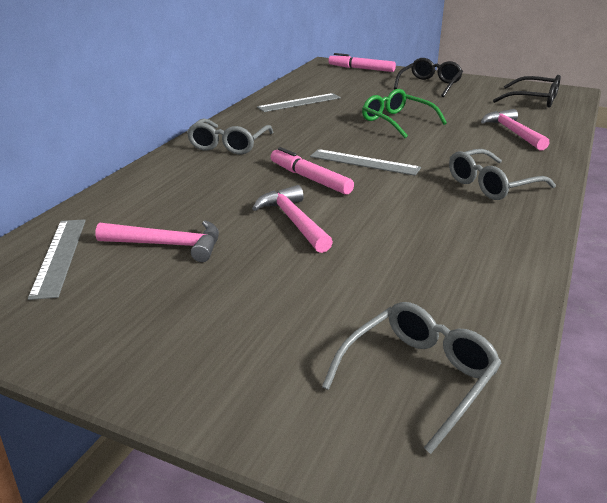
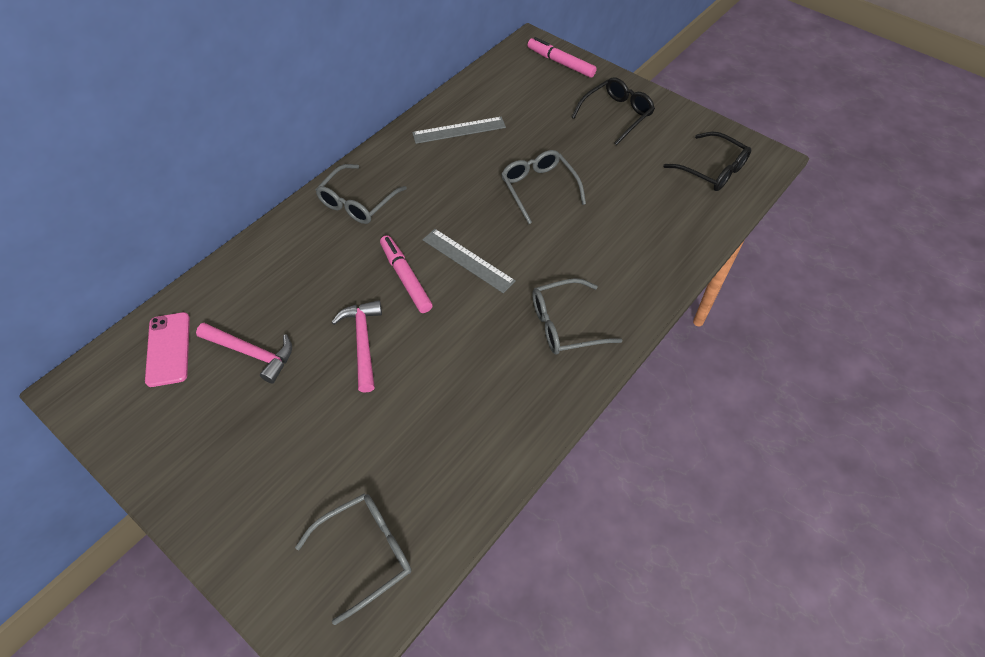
camera: 15 degrees right, 25 degrees up
(60, 256) = (168, 349): grey ruler -> pink phone
(397, 121) = (539, 189): green glasses -> grey glasses
(512, 132) = (645, 233): pink hammer -> none

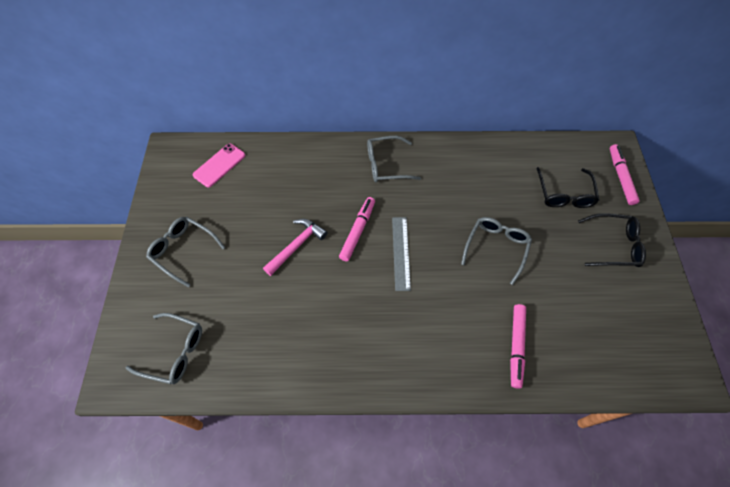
camera: 50 degrees right, 5 degrees up
(252, 353) = (246, 201): pink hammer -> none
(459, 130) = (494, 169): grey ruler -> none
(566, 324) = (405, 344): grey glasses -> grey glasses (183, 251)
(644, 244) = (516, 346): none -> pink marker
(712, 169) = (635, 345): black glasses -> black glasses (564, 194)

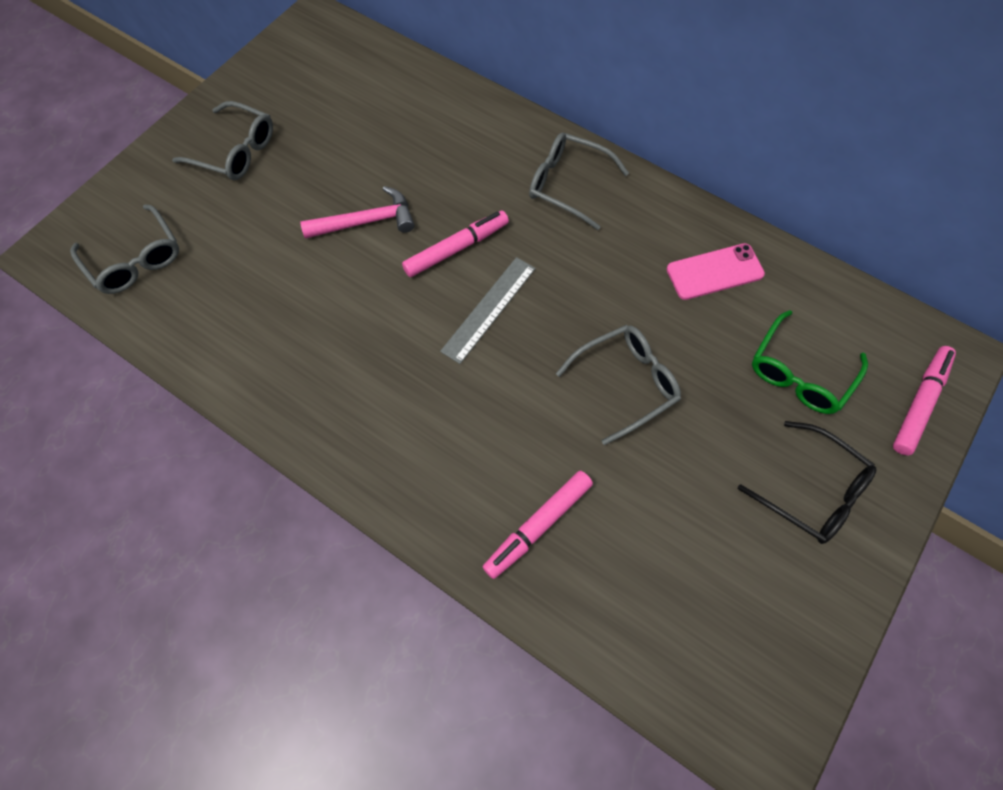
camera: 35 degrees right, 5 degrees up
(183, 251) = (234, 151): grey glasses -> grey glasses turned 135 degrees clockwise
(219, 165) = (356, 70): pink phone -> pink phone (714, 272)
(564, 194) = (800, 372): black glasses -> green glasses

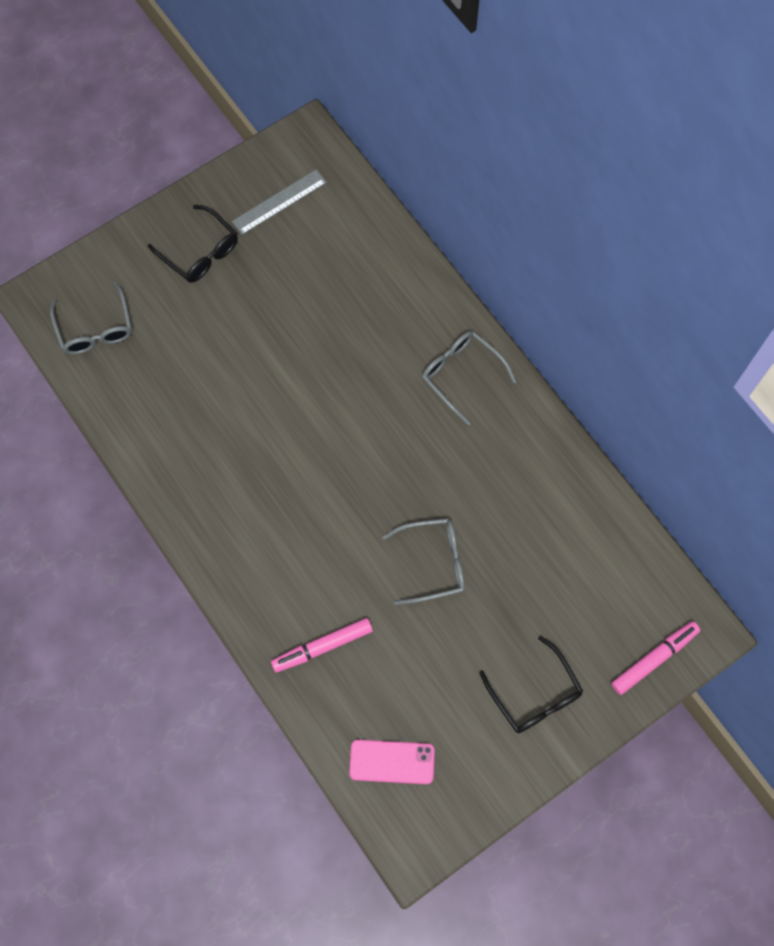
camera: 20 degrees right, 5 degrees up
(234, 151) = (200, 252): grey glasses -> black glasses
(366, 221) = (284, 354): pink hammer -> none
(456, 248) = (347, 403): pink marker -> none
(488, 309) = (352, 464): grey ruler -> grey ruler (279, 202)
(714, 272) = (546, 495): pink phone -> pink phone (392, 762)
(800, 372) = (573, 602): green glasses -> none

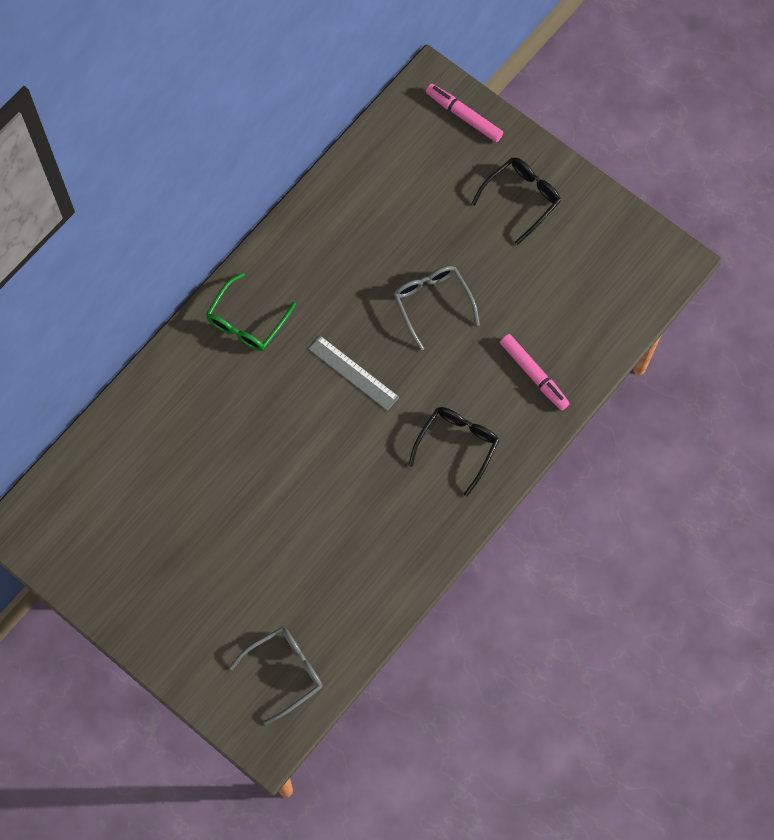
camera: 105 degrees left, 0 degrees up
(200, 252) = (175, 597): black glasses -> black glasses (457, 446)
(279, 202) = (100, 536): grey ruler -> grey ruler (353, 373)
(392, 762) = (612, 295): pink phone -> none
(462, 375) = (247, 321): grey glasses -> green glasses

